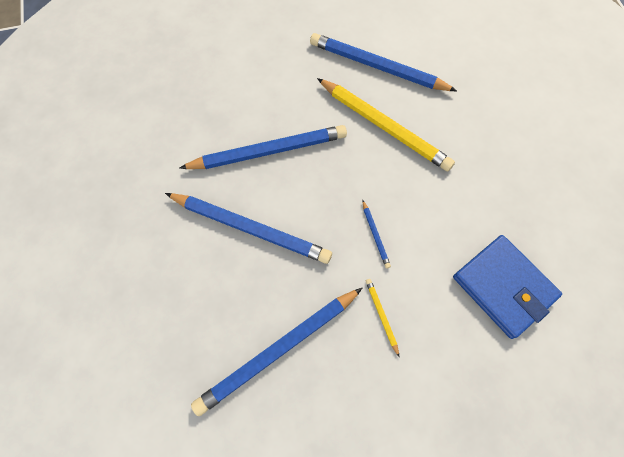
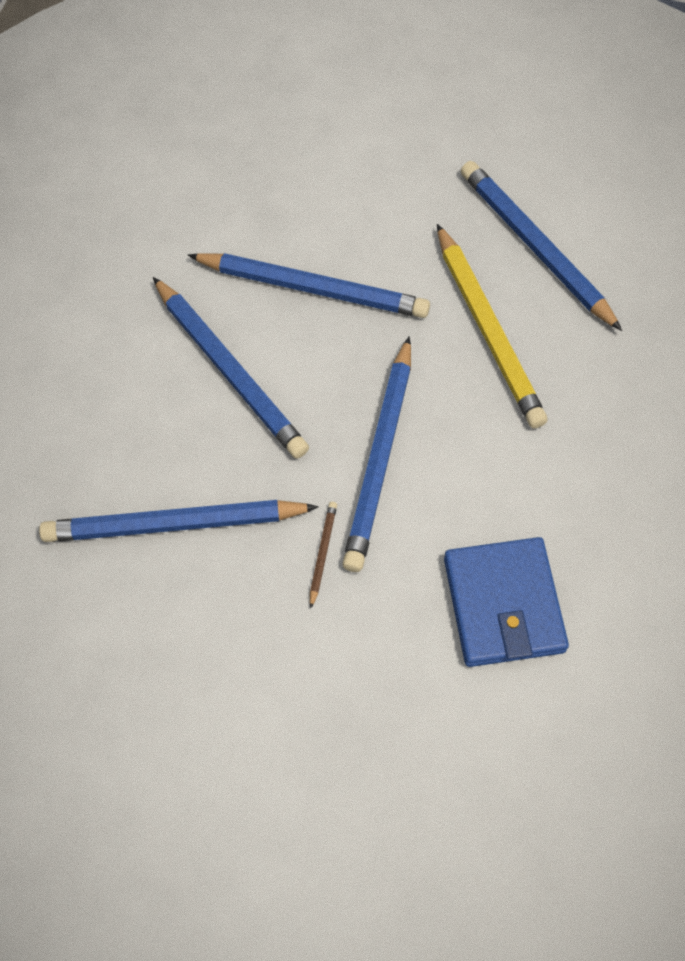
camera: 30 degrees right, 5 degrees down
(375, 235) = (380, 458): blue pencil -> blue pencil, size x2.40
(381, 315) = (322, 553): yellow pencil -> brown pencil

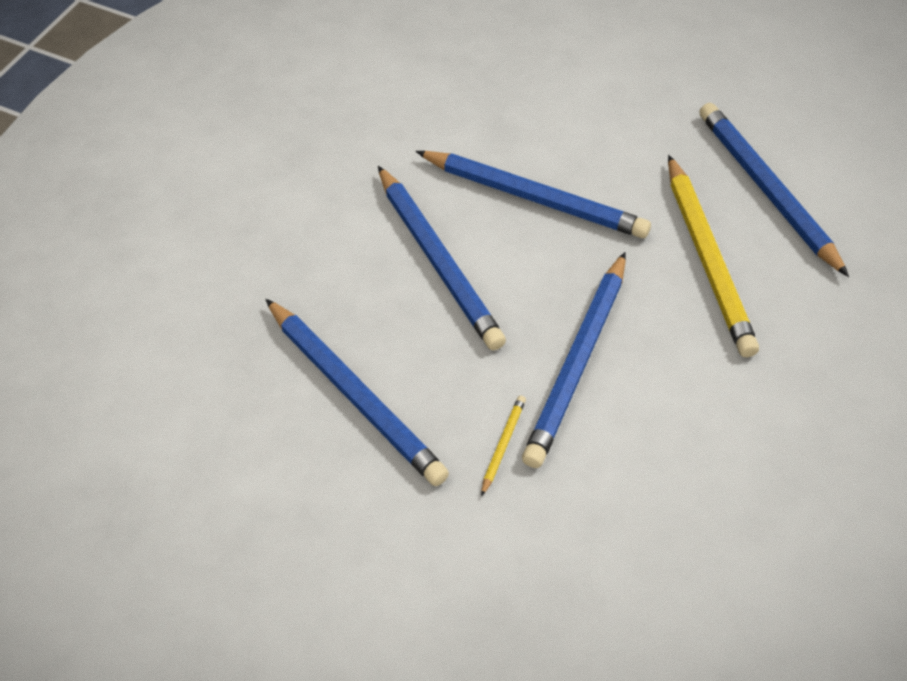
camera: 10 degrees right, 10 degrees down
(174, 525) = (355, 395): blue pencil -> blue pencil turned 135 degrees counterclockwise
(322, 553) = (503, 445): brown pencil -> yellow pencil
(503, 605) = (688, 525): blue wallet -> none

